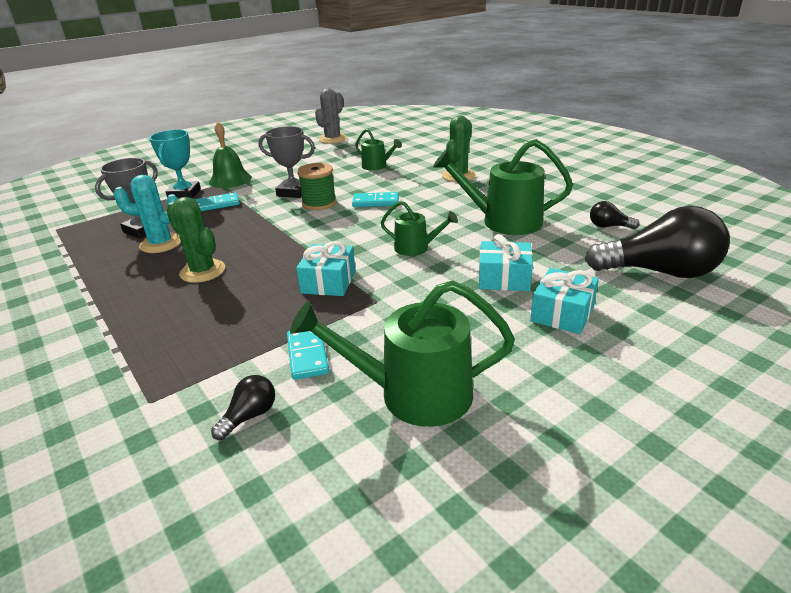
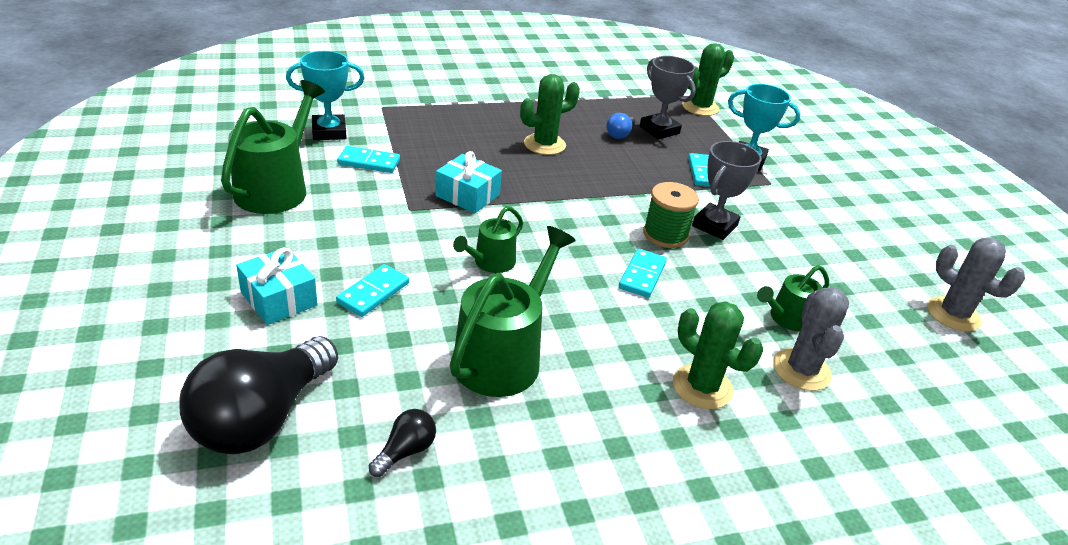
camera: 105 degrees right, 5 degrees up
(85, 222) = (700, 107): none -> green cactus
(161, 244) = (620, 134): turquoise cactus -> blue light bulb
(230, 180) = (784, 193): green bell -> none
(249, 416) = (329, 132): black light bulb -> turquoise trophy
(417, 160) = (801, 370): none -> grey cactus
(504, 278) = (373, 293): turquoise gift -> turquoise domino

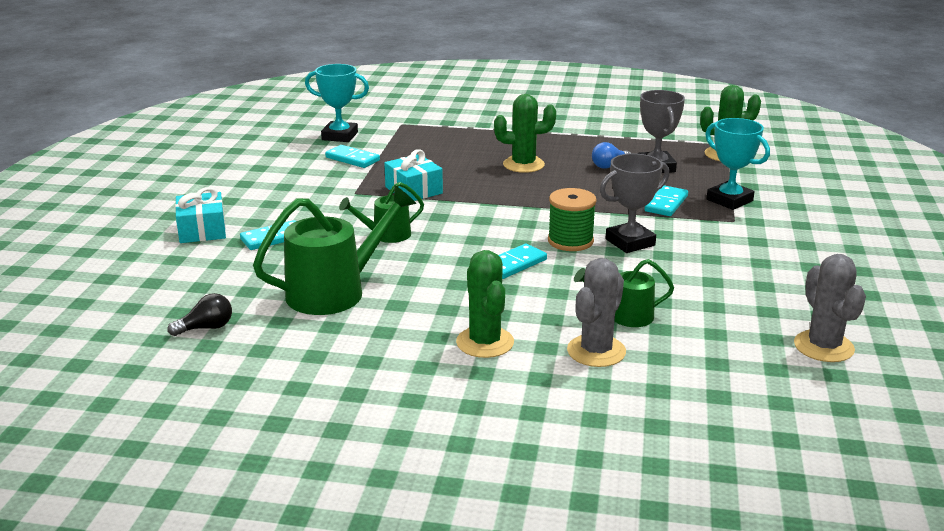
camera: 30 degrees right, 10 degrees down
(262, 418) = (129, 291): black light bulb -> none
(276, 188) = (263, 166): green watering can -> none

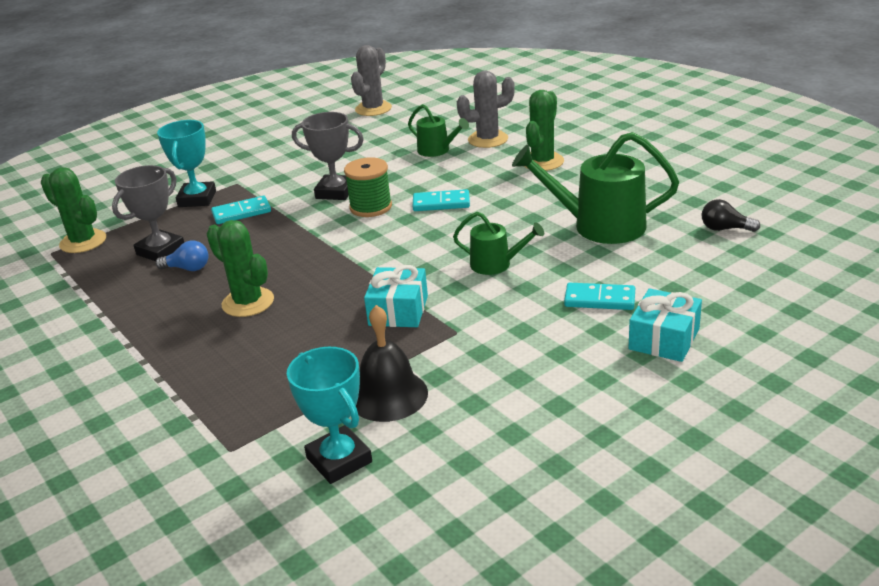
camera: 135 degrees left, 5 degrees up
(352, 159) = (388, 395): turquoise domino -> black bell

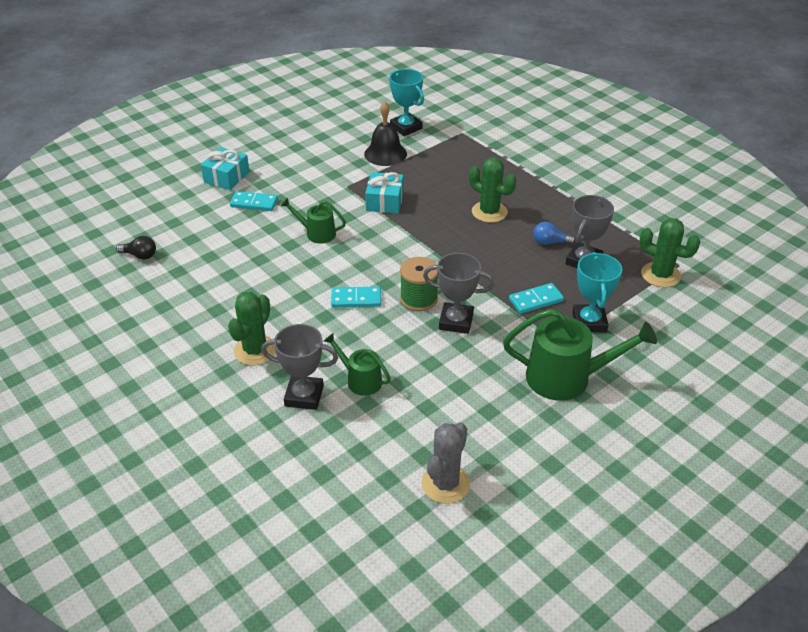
camera: 175 degrees right, 10 degrees up
(488, 139) = (304, 396): grey cactus -> grey trophy
(600, 226) = (230, 264): green watering can -> green watering can (566, 378)

